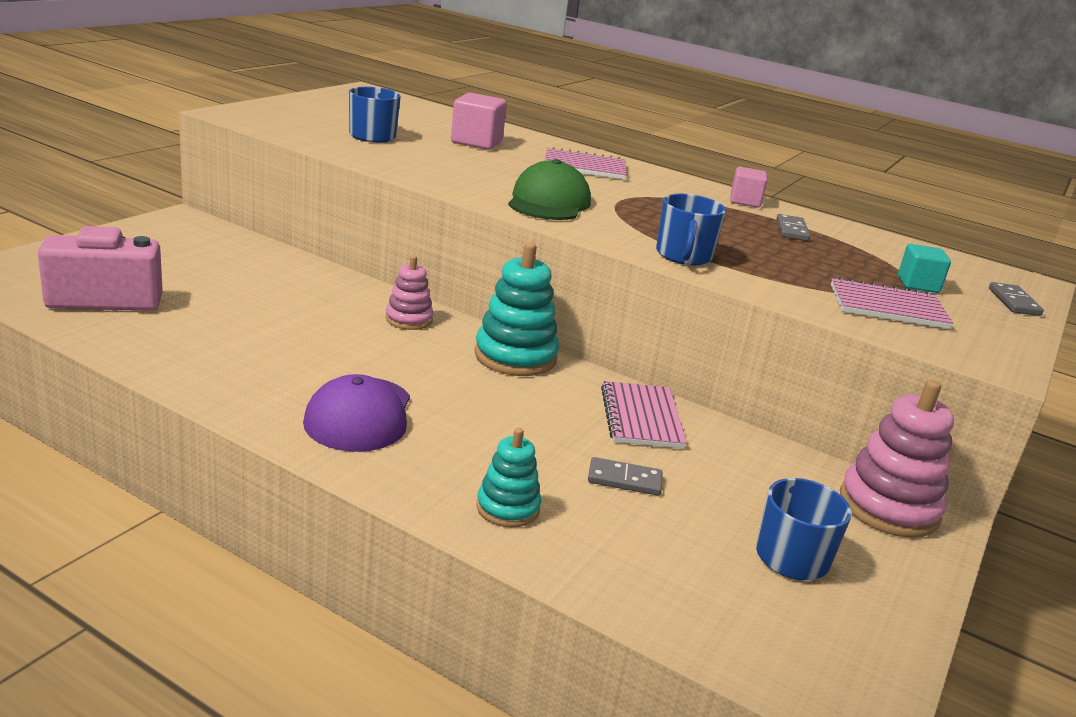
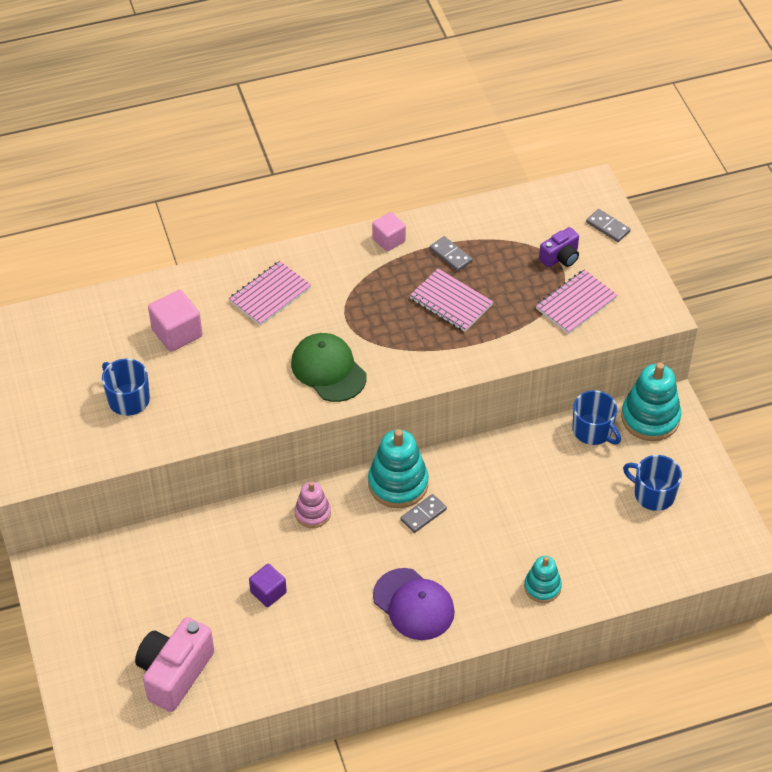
camera: 45 degrees left, 25 degrees up
(273, 321) = (268, 592): none -> purple cube
(624, 479) = (553, 518): grey domino -> grey domino (423, 514)
(641, 417) = (504, 466): pink notebook -> pink notebook (451, 302)
(683, 256) = (454, 355): blue mug -> blue mug (593, 431)
(888, 507) = (650, 418): pink stacking toy -> turquoise stacking toy
(918, 284) = (560, 257): turquoise cube -> purple camera

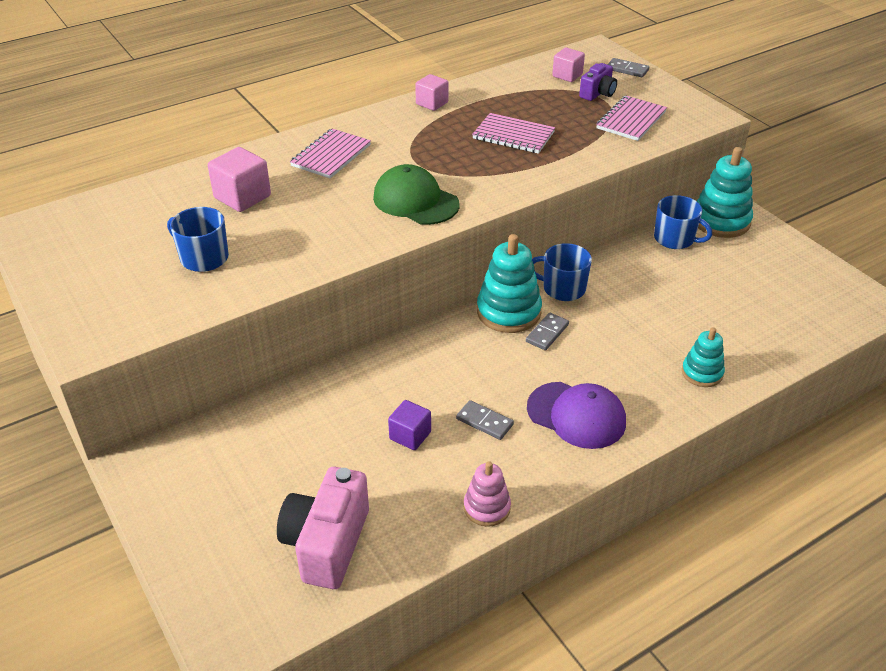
camera: 15 degrees left, 10 degrees down
(312, 513) = (430, 353): pink stacking toy -> pink stacking toy (487, 507)
(450, 255) = (496, 105): grey domino -> grey domino (484, 422)
(541, 224) = (567, 75): none -> pink cube
(653, 494) = (761, 277): blue mug -> blue mug (563, 288)

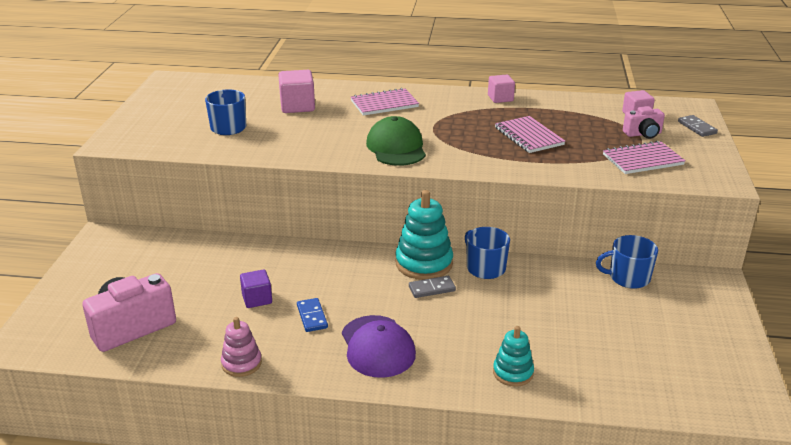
camera: 40 degrees right, 10 degrees down
(484, 422) = (312, 316): grey domino -> blue domino
(598, 93) = (643, 134): purple camera -> pink camera
(675, 239) = (628, 278): blue mug -> blue mug turned 105 degrees clockwise
(721, 221) = (691, 284): turquoise stacking toy -> none

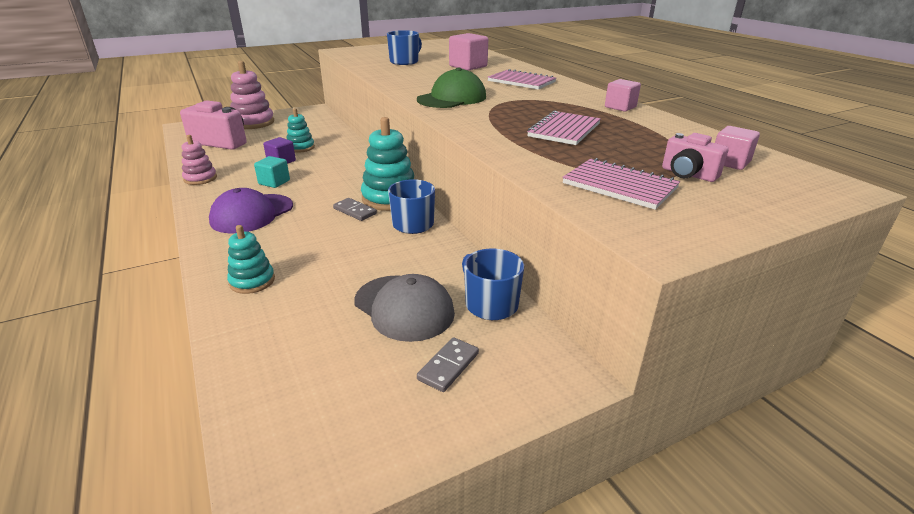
camera: 55 degrees right, 0 degrees up
(89, 289) = (253, 123): none -> pink stacking toy
(230, 277) = (300, 147): none -> turquoise stacking toy
(312, 316) = (274, 182): blue domino -> turquoise cube
(606, 312) = (404, 307): none -> grey cap
(697, 127) = (783, 200): grey domino -> grey domino (448, 366)

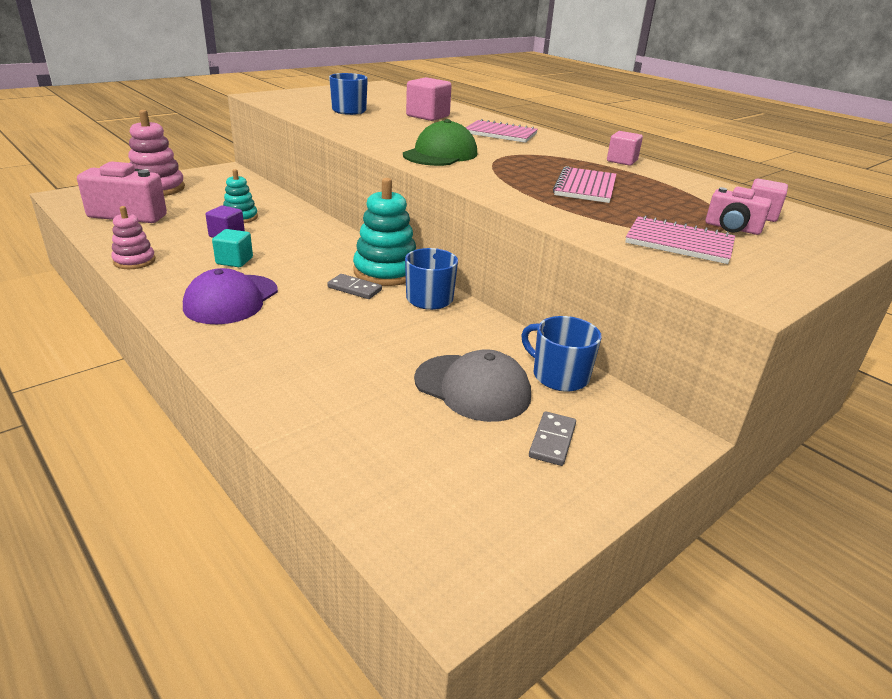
camera: 15 degrees left, 0 degrees up
(252, 281) = (283, 376): turquoise stacking toy -> none

